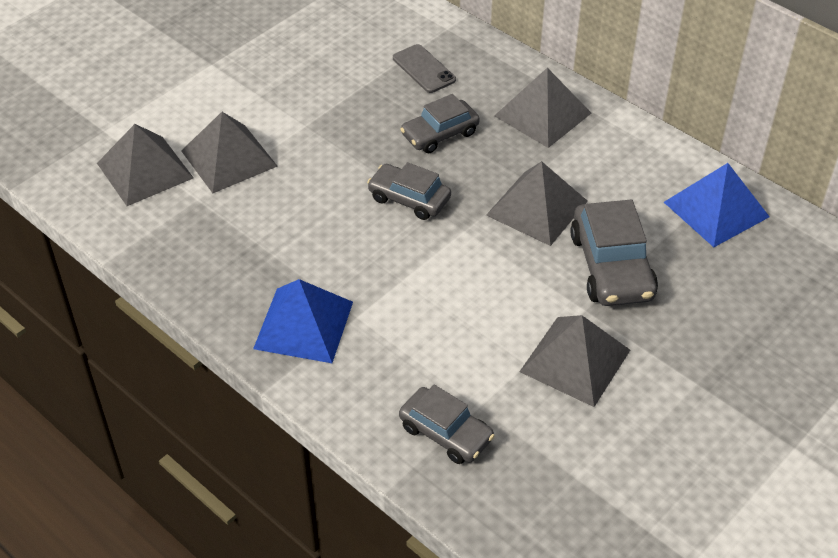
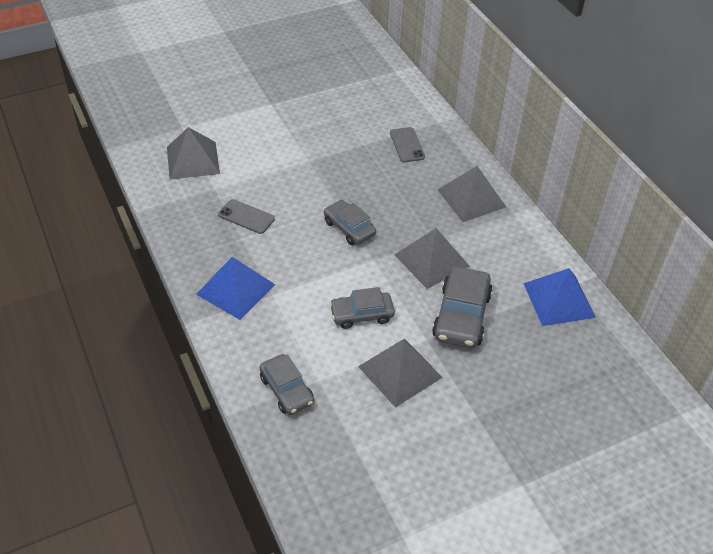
camera: 20 degrees right, 0 degrees up
(229, 158) = (248, 167): grey pyramid -> none
(263, 225) = (246, 217): none -> grey phone
(440, 134) = (393, 191): grey car -> grey car (362, 315)

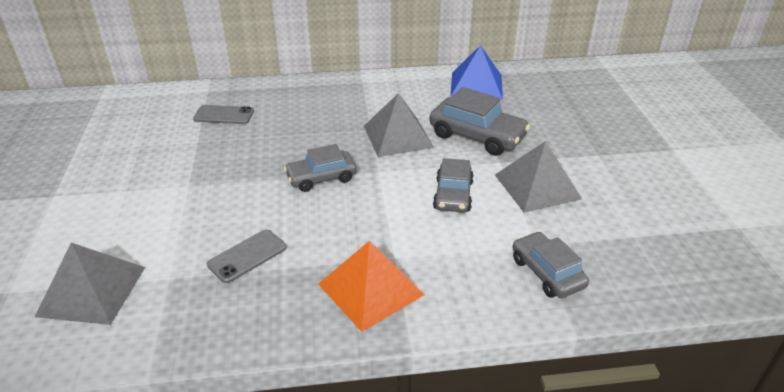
camera: 70 degrees left, 10 degrees down
(235, 289) = (370, 289): blue pyramid -> orange pyramid
(287, 390) = (547, 273): grey car -> grey car turned 105 degrees counterclockwise
(471, 198) = (328, 97): grey pyramid -> none

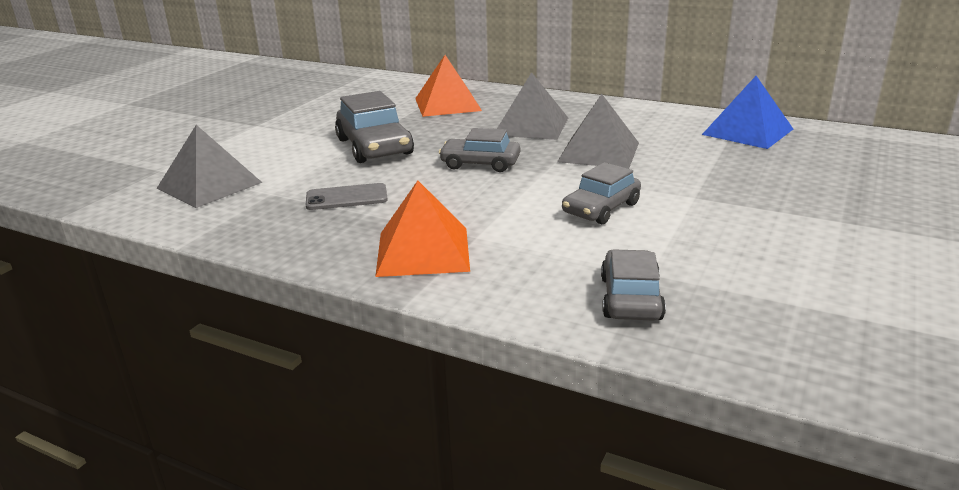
camera: 35 degrees right, 10 degrees down
(224, 115) = (447, 104): grey phone -> orange pyramid
(477, 136) = (693, 170): grey car -> grey car (374, 147)
(537, 186) = (715, 227): grey pyramid -> grey pyramid (531, 126)

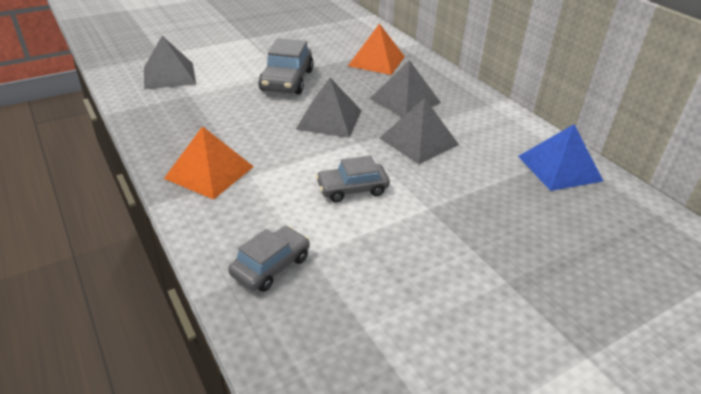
camera: 30 degrees right, 10 degrees up
(346, 197) = (222, 114): grey phone -> none
(480, 164) = (329, 119): grey car -> grey pyramid

